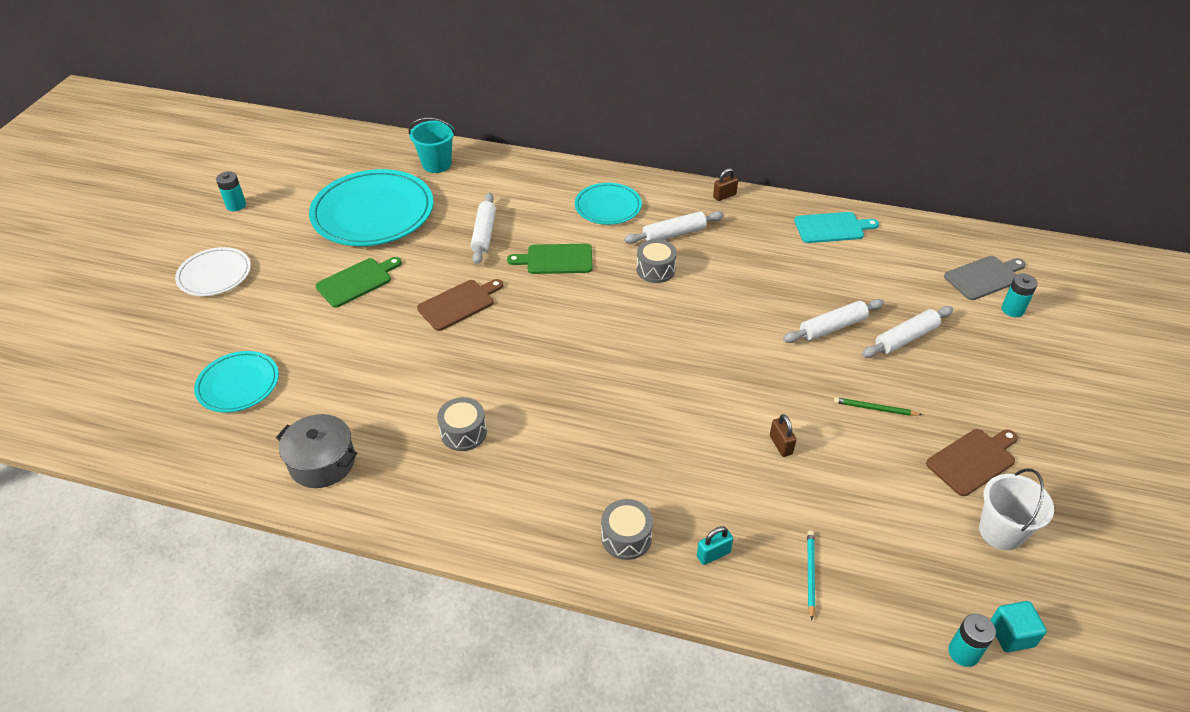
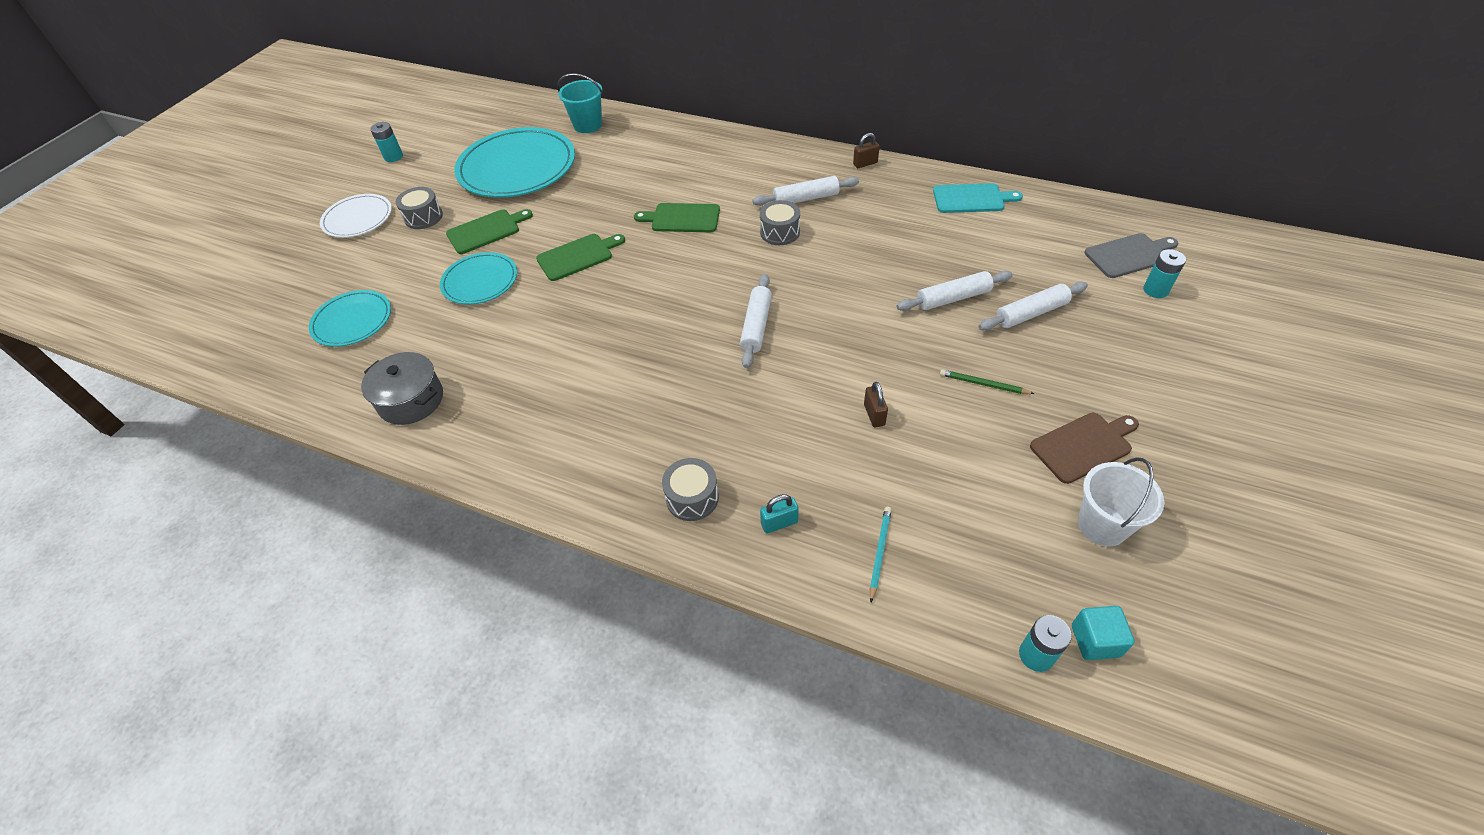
camera: 10 degrees right, 5 degrees up
(459, 304) = (578, 256): brown cutting board -> green cutting board
(463, 432) = (553, 380): grey drum -> grey drum (423, 217)
(484, 234) = (618, 191): white rolling pin -> white rolling pin (756, 326)
(608, 206) = (745, 170): turquoise plate -> turquoise plate (480, 281)

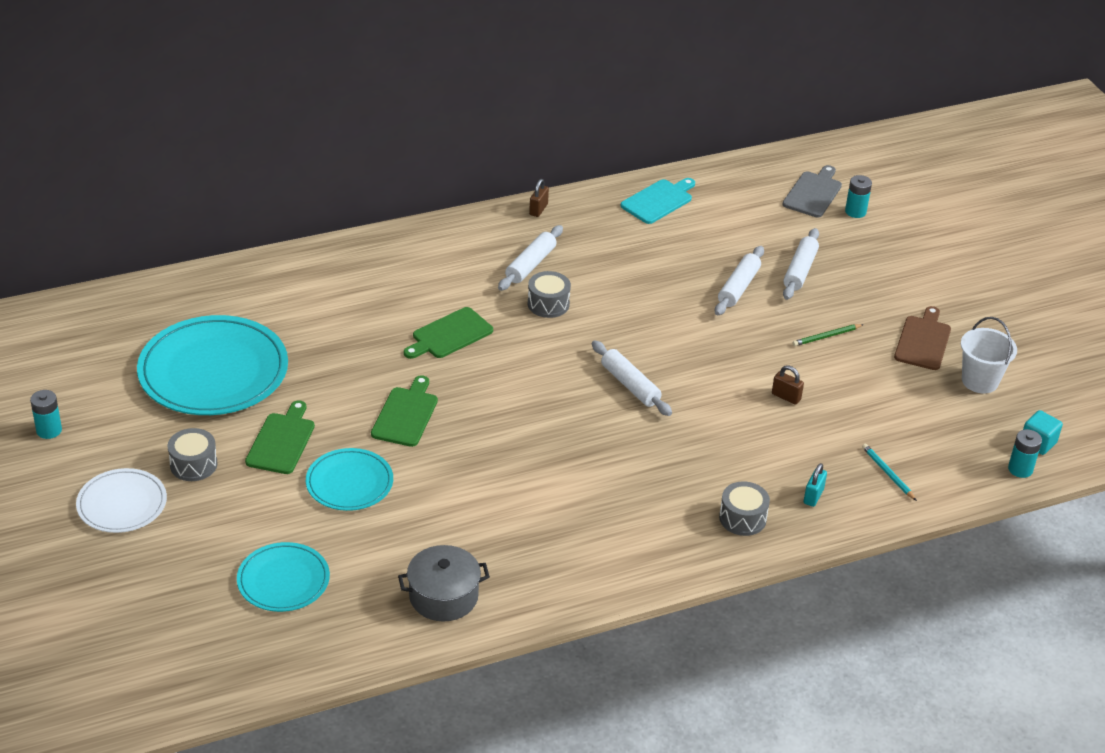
camera: 50 degrees left, 10 degrees down
(588, 125) = (220, 295): turquoise bucket -> none

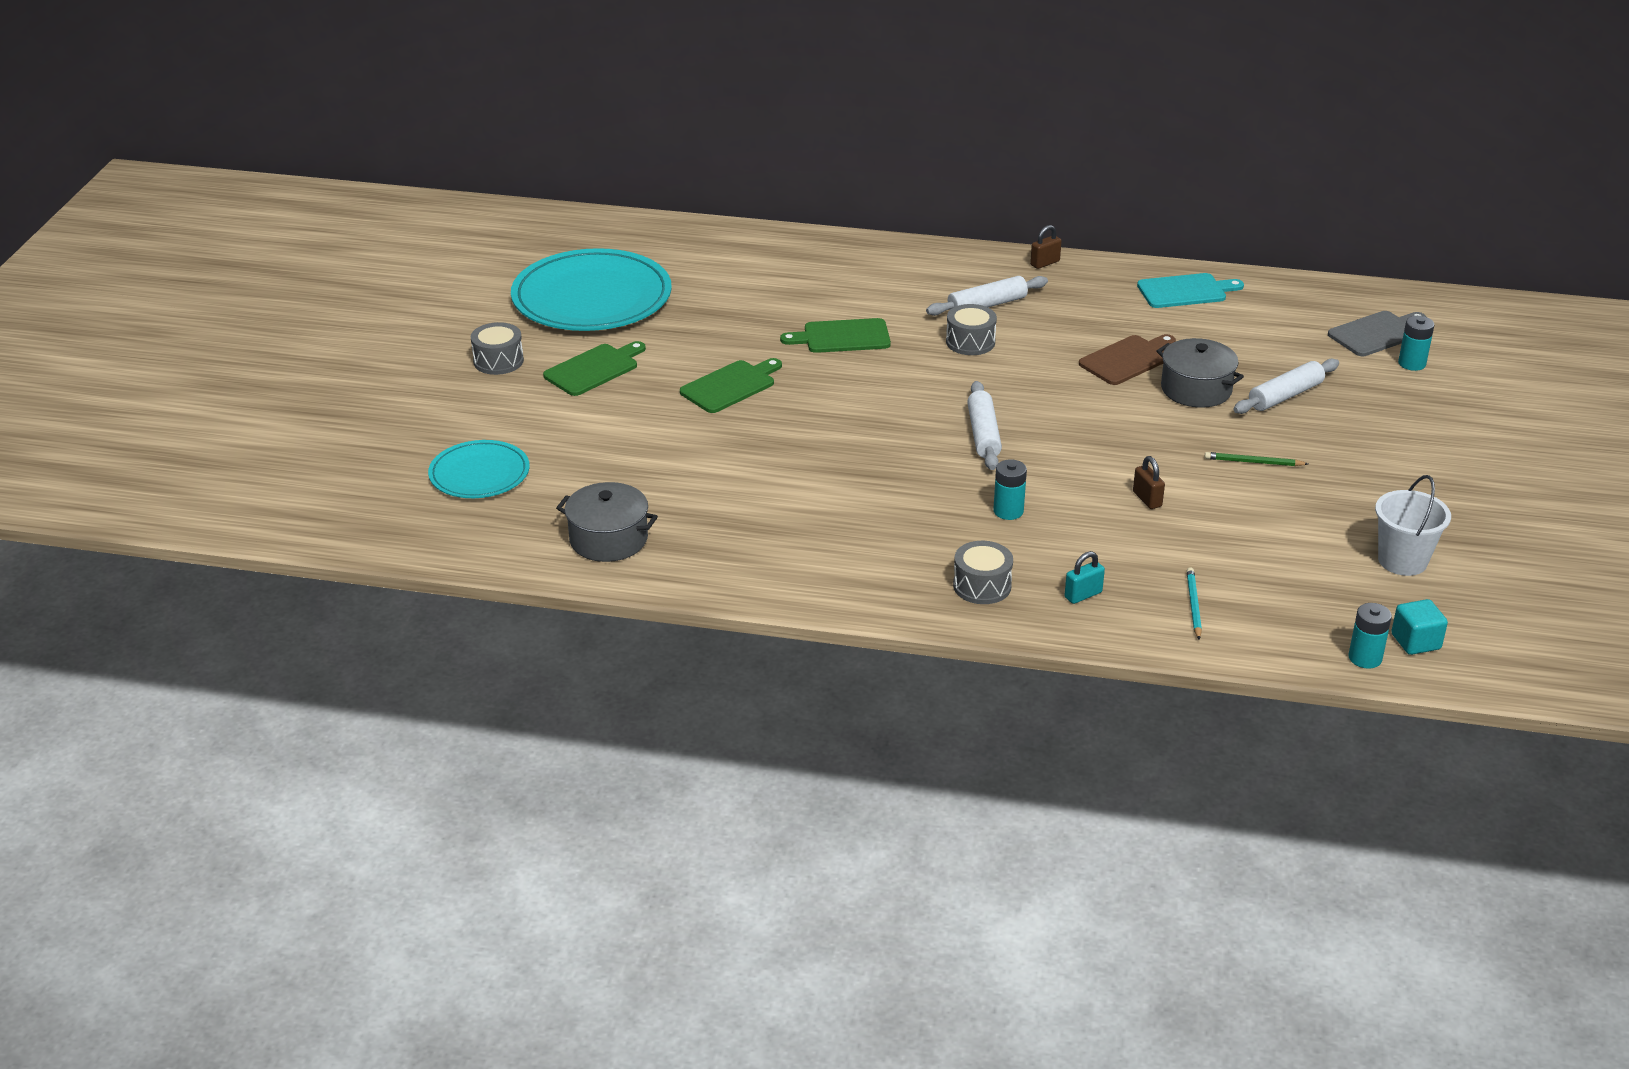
camera: 35 degrees right, 5 degrees down
(49, 430) = (407, 297): turquoise battery -> turquoise battery (1008, 511)
(122, 504) = (407, 369): white plate -> none
(349, 483) = (620, 421): turquoise plate -> none
(738, 287) = (1196, 389): white rolling pin -> grey pot
(923, 341) = (1369, 502): brown cutting board -> brown cutting board (1128, 359)

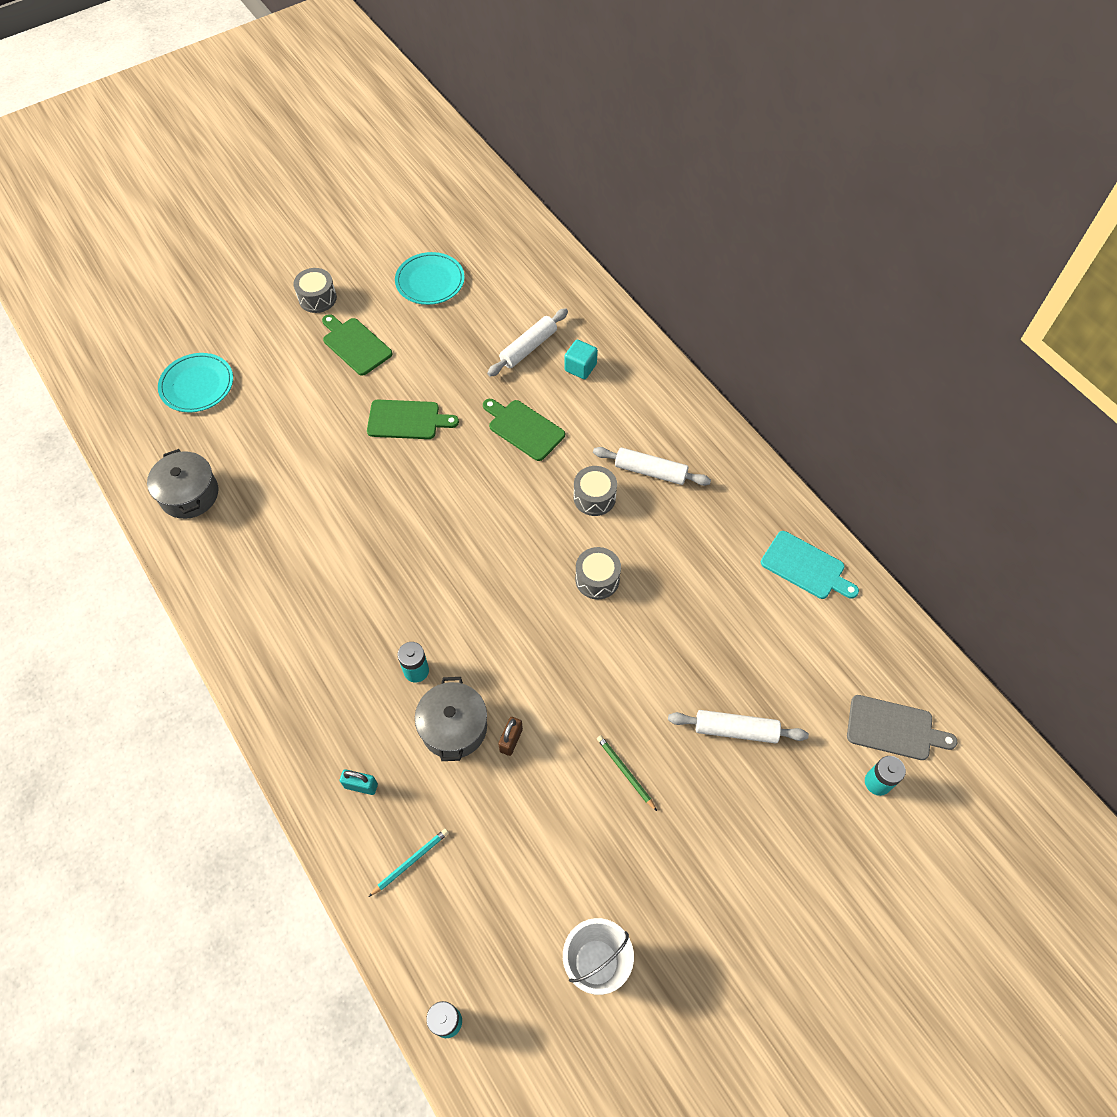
camera: 45 degrees right, 25 degrees up
(592, 298) = (430, 281): turquoise plate -> turquoise plate, size x0.55
(594, 369) = (355, 345): green cutting board -> green cutting board turned 135 degrees counterclockwise
(982, 586) = (318, 720): grey drum -> grey drum (597, 579)
(983, 434) = (491, 589): white rolling pin -> white rolling pin (528, 348)
(1045, 263) = (743, 461): brown padlock -> none
(1128, 359) = (674, 600): brown cutting board -> none
(1196, 389) = (682, 668): grey pot -> grey pot (454, 727)
(1415, 642) = (499, 1044): turquoise cube -> turquoise cube (580, 367)

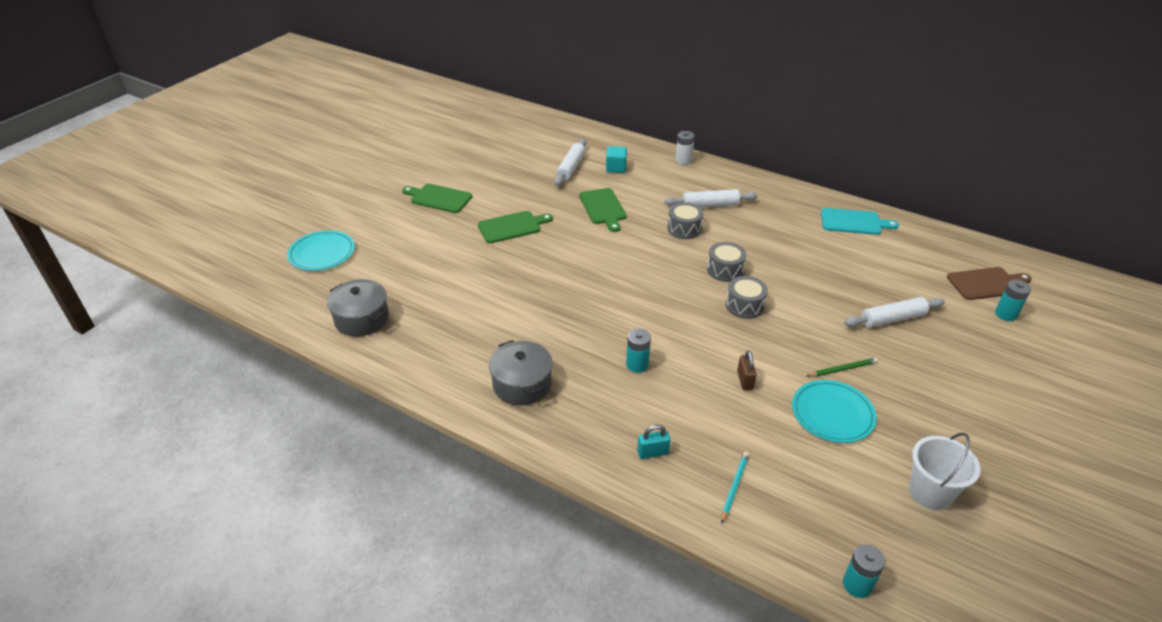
camera: 25 degrees left, 20 degrees down
(317, 298) = (389, 181): grey drum -> grey drum (744, 305)
(430, 281) = (470, 153): turquoise plate -> turquoise plate (832, 414)
(454, 727) = (695, 388): grey pot -> grey pot (522, 384)
(524, 428) = (603, 208): green cutting board -> green cutting board turned 120 degrees counterclockwise
(625, 772) = (842, 369): green pencil -> green pencil turned 135 degrees clockwise
(670, 384) = (683, 160): none -> white battery
(893, 728) = (986, 283): grey cutting board -> brown cutting board

